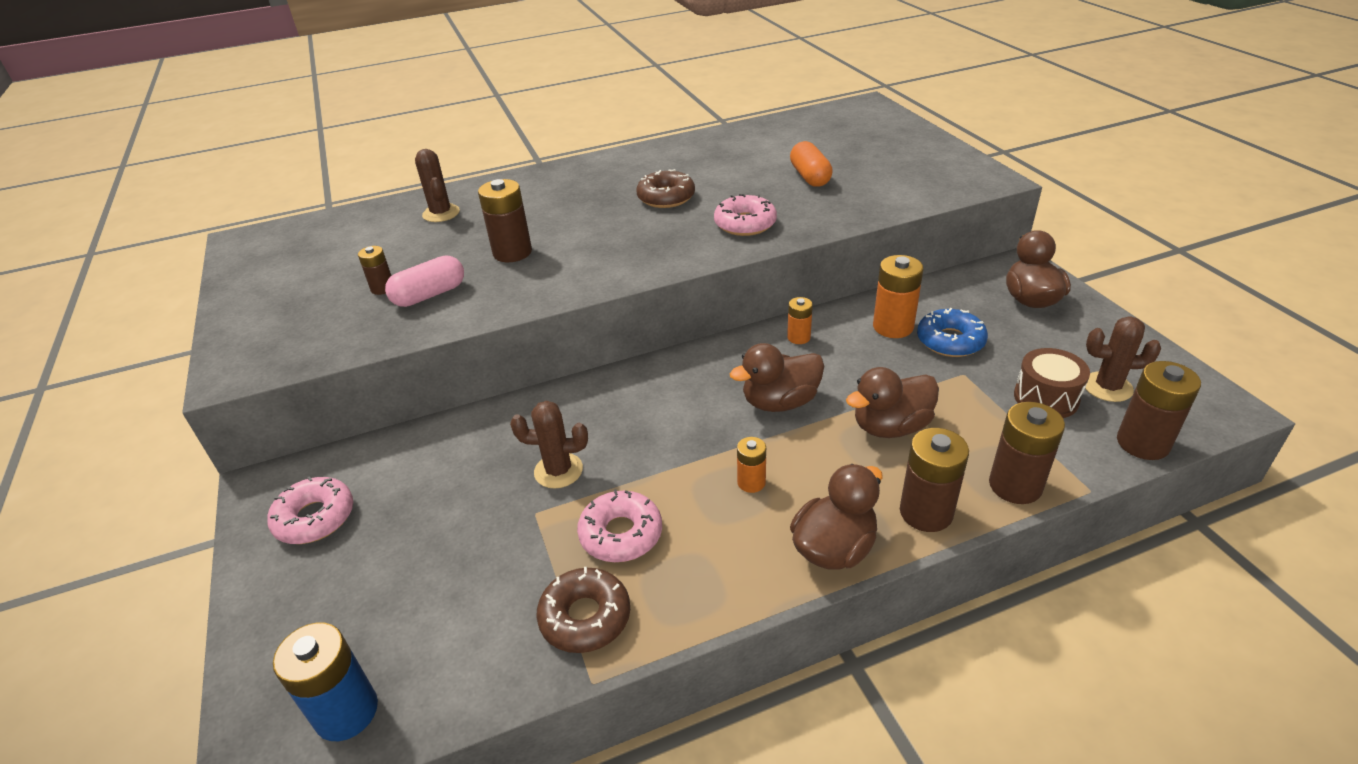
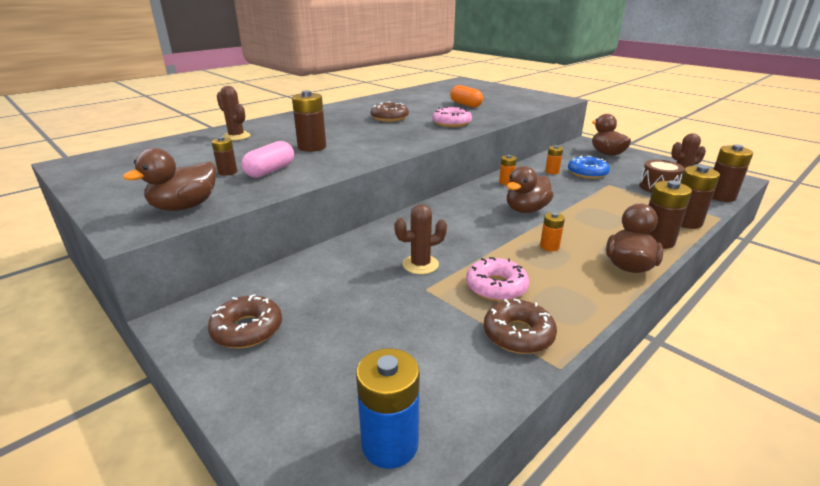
camera: 25 degrees left, 10 degrees down
(315, 518) = (247, 329): pink donut -> brown donut
(890, 427) = (597, 210): brown duck -> brown duck (185, 207)
(893, 327) = (552, 171): orange battery -> orange battery, size x0.57

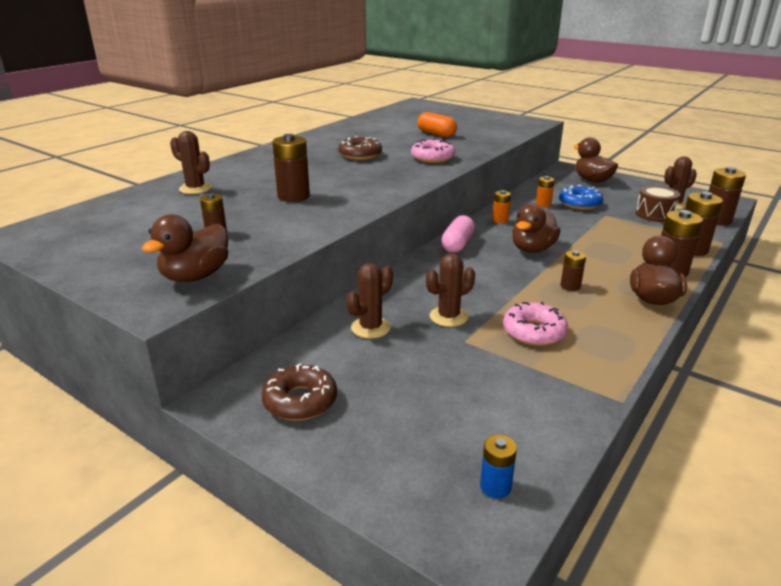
camera: 10 degrees left, 0 degrees up
(270, 171) = (264, 228): pink capsule -> pink capsule (457, 244)
(344, 268) = (370, 328): none -> brown cactus
(390, 444) = (495, 487): blue battery -> blue battery, size x0.57
(518, 334) = (573, 375): brown donut -> none
(549, 246) = (570, 286): orange battery -> brown battery

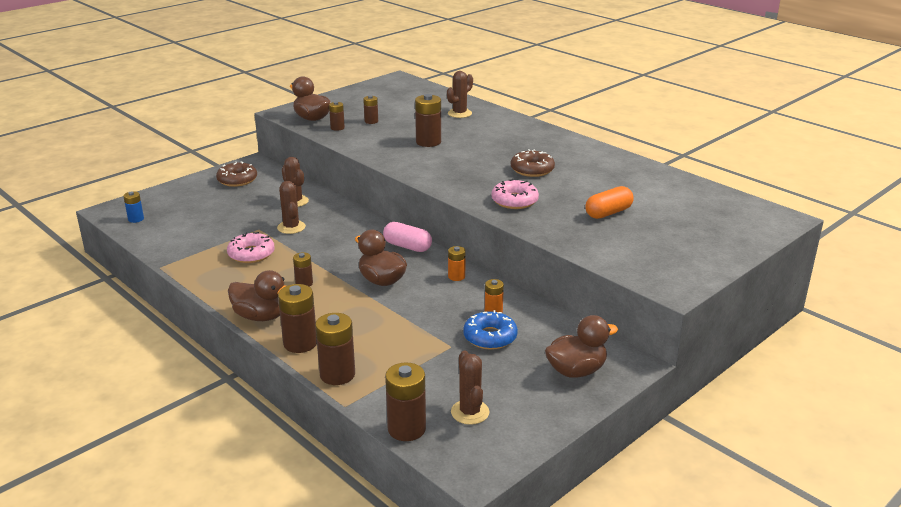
camera: 100 degrees right, 0 degrees up
(241, 252) = (337, 128): none -> brown battery
(654, 214) = (440, 383): brown drum -> none

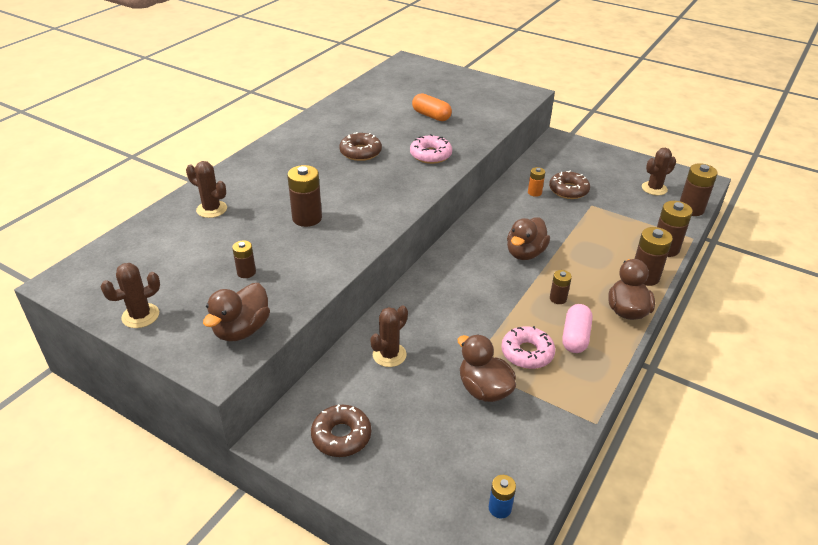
camera: 105 degrees left, 10 degrees up
(291, 227) = (454, 339): brown cactus -> brown cactus (140, 316)
(337, 128) = (274, 297): brown battery -> none
(407, 246) = (457, 249): pink capsule -> pink capsule (575, 337)
(456, 276) = (495, 215): orange battery -> none
(490, 337) = (568, 190): blue donut -> brown donut
(576, 371) = (581, 156): brown duck -> brown duck (484, 389)

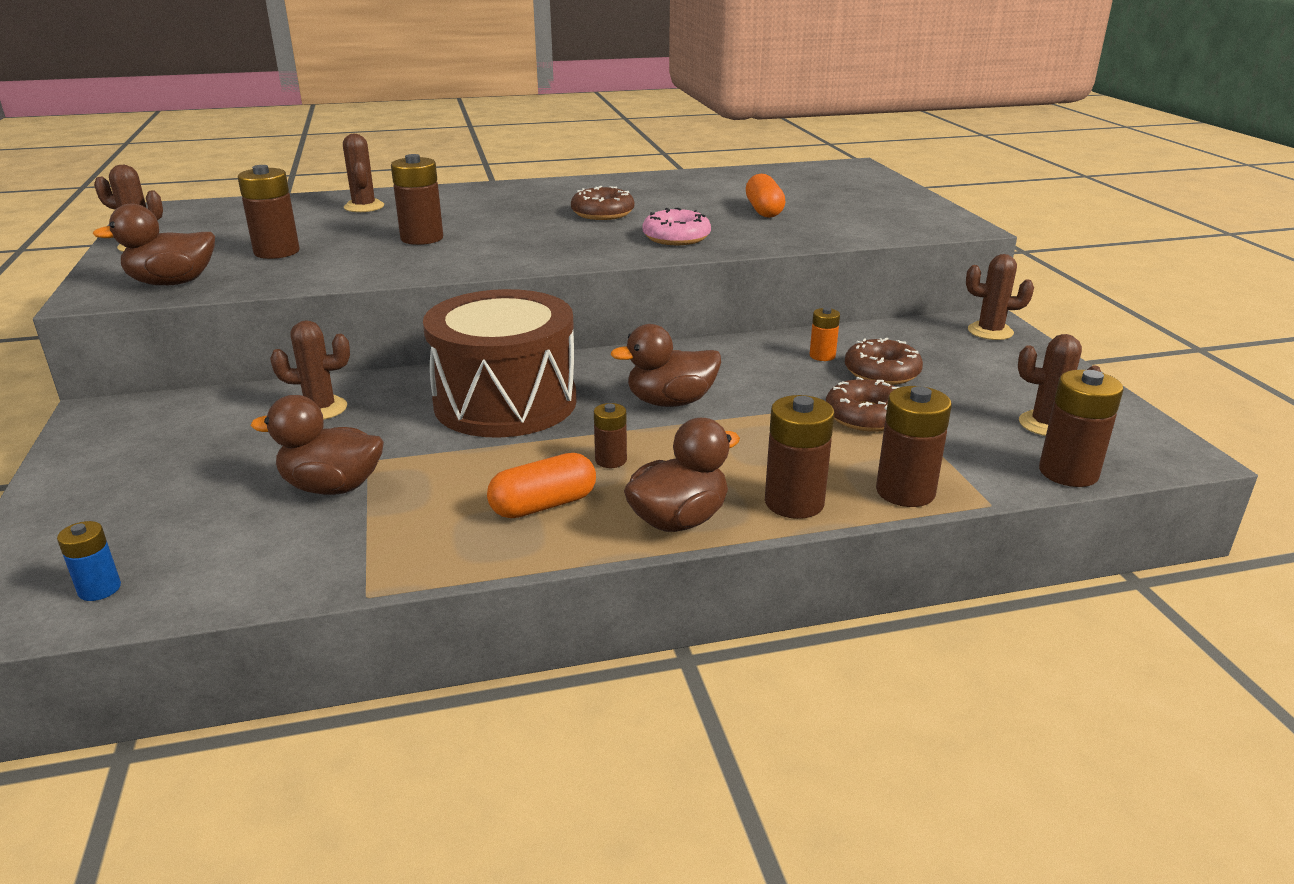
camera: 45 degrees right, 10 degrees down
(246, 272) = (277, 252): brown battery -> brown battery, size x1.74
(341, 436) = (139, 441): brown donut -> brown donut (866, 416)
(463, 296) = (505, 402): none -> brown drum
(484, 389) = (332, 487): brown duck -> brown duck turned 90 degrees counterclockwise
(527, 353) = (451, 485): pink donut -> none
(568, 145) = (990, 331): none -> brown cactus
(575, 337) = (543, 505): pink capsule -> orange capsule

